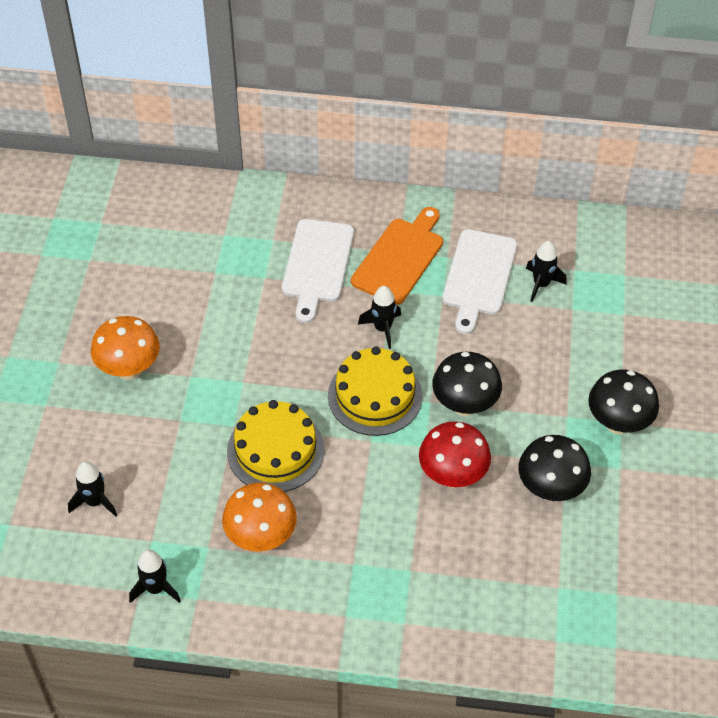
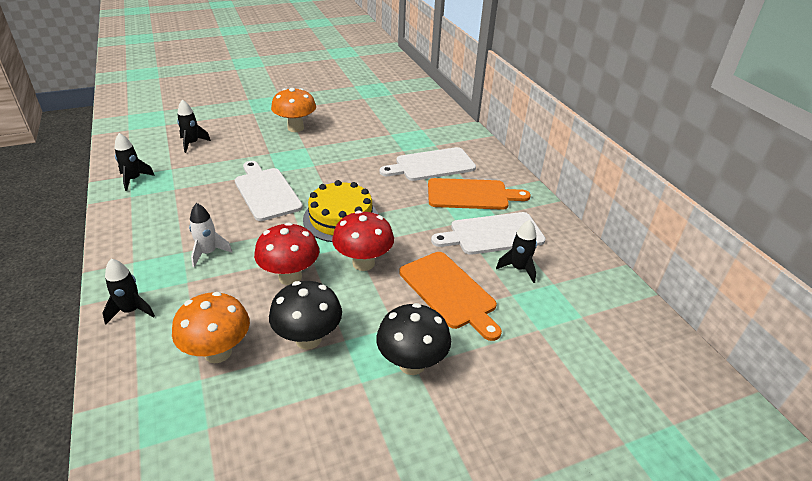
camera: 60 degrees right, 15 degrees down
(261, 537) = (190, 206): orange mushroom -> orange mushroom (218, 352)
(275, 450) = (266, 192): yellow cake -> white cutting board
(369, 539) = (208, 253): none -> white rocket
(382, 328) = (403, 205): black rocket -> black rocket (131, 311)
(464, 405) = (363, 263): black mushroom -> red mushroom
(544, 354) = (449, 292): none -> orange cutting board

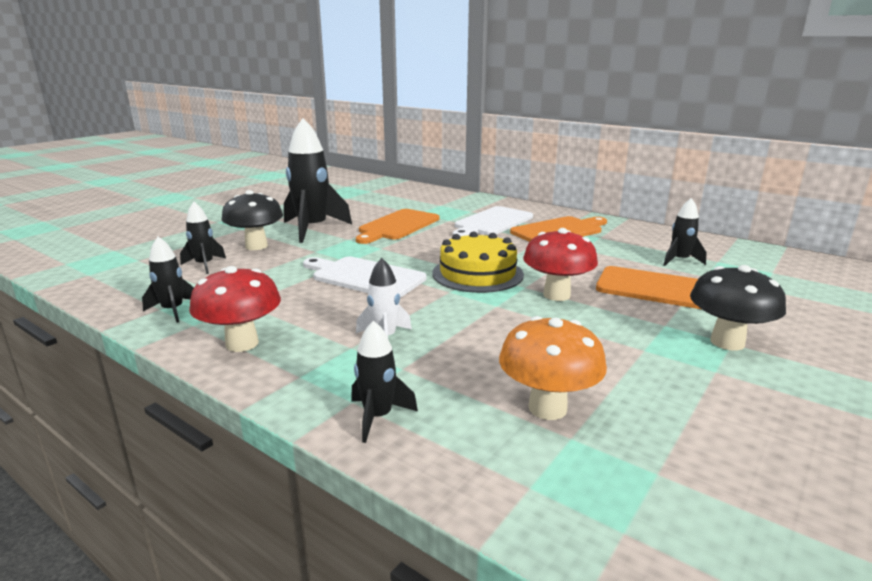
camera: 30 degrees left, 15 degrees down
(290, 277) = (508, 326): red mushroom -> red mushroom (242, 344)
(295, 128) = (312, 229): orange mushroom -> black rocket
(308, 339) = (613, 362): black mushroom -> black mushroom (256, 246)
(356, 144) = (397, 226): none -> orange cutting board
(492, 234) = (621, 248): white cutting board -> none

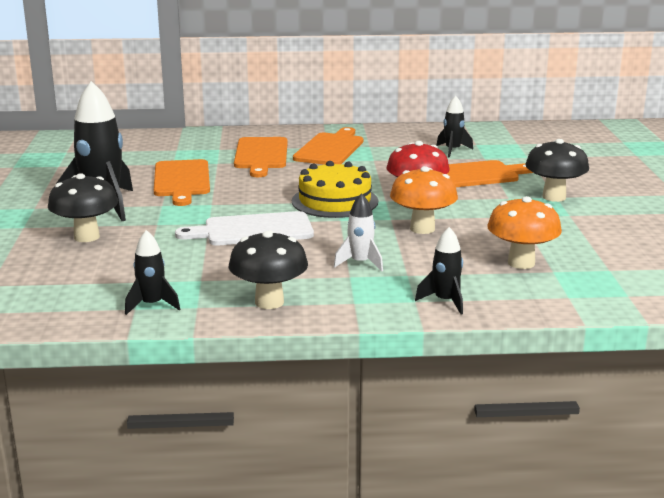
camera: 40 degrees left, 0 degrees up
(204, 265) = (79, 267): black rocket -> none
(242, 344) = (269, 302): red mushroom -> black mushroom
(492, 222) = (261, 155): white cutting board -> orange cutting board
(508, 325) = (422, 229): none -> orange mushroom

